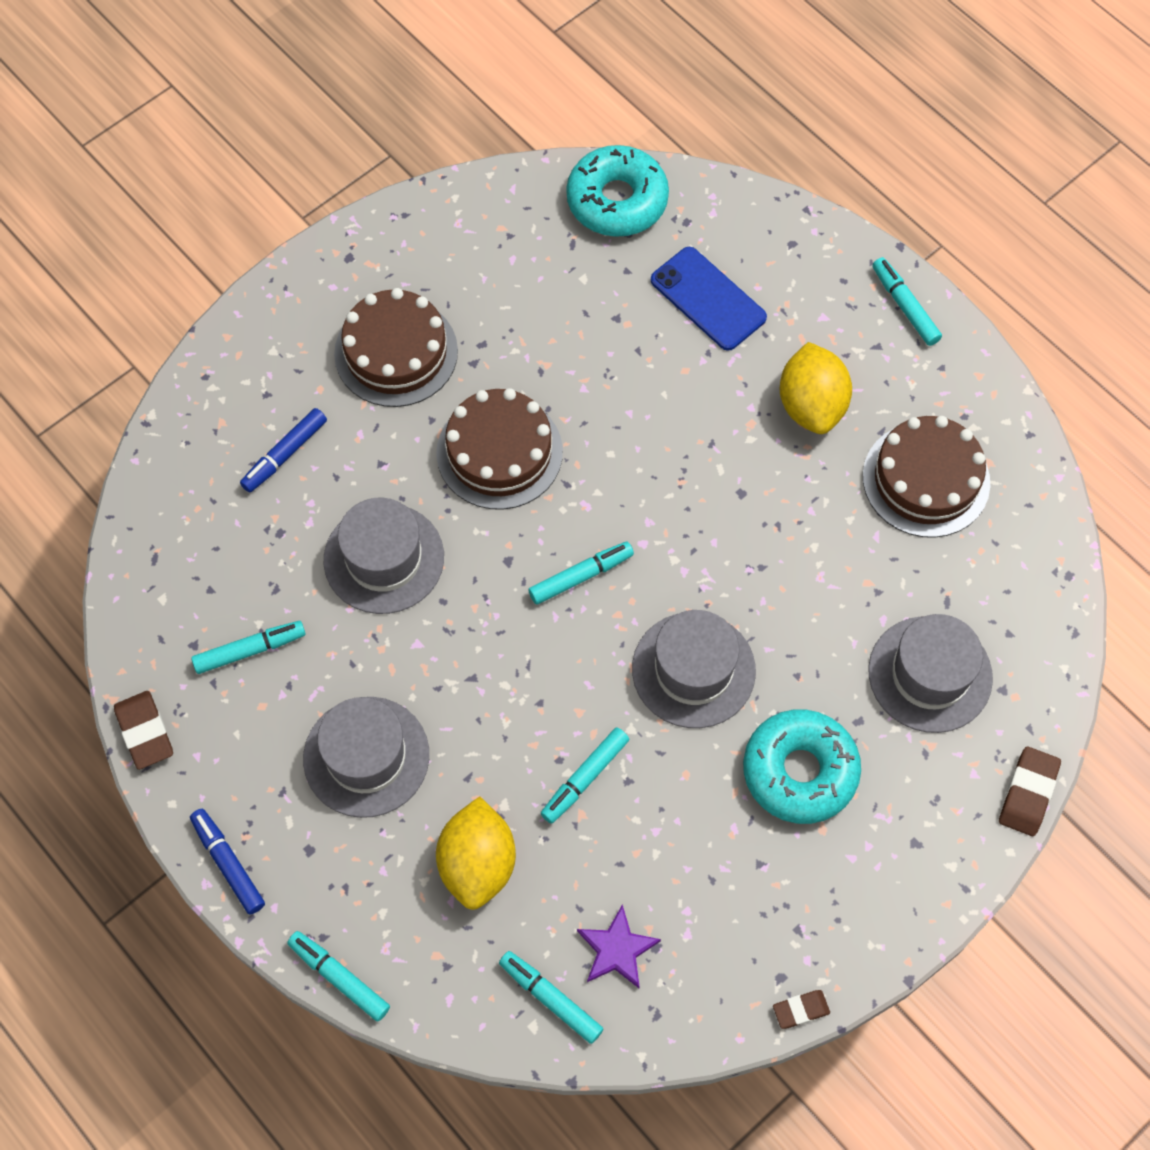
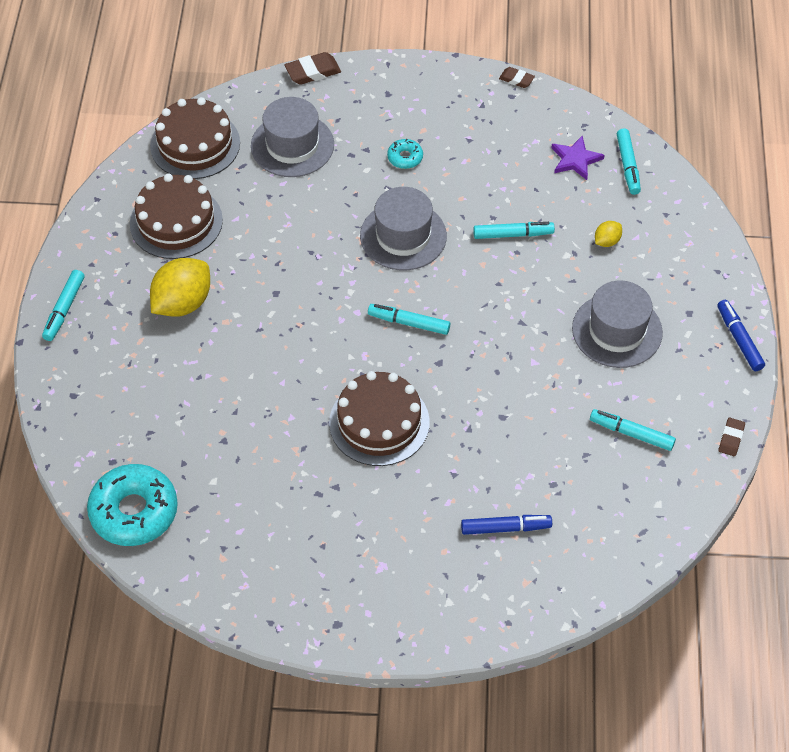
camera: 135 degrees left, 10 degrees down
(145, 732) = (731, 438): brown eraser -> brown eraser, size x0.63
(228, 863) = (739, 339): blue marker -> blue marker turned 150 degrees clockwise
(339, 977) = (725, 248): turquoise marker -> none
(384, 558) = (507, 420): grey hat -> none
(396, 352) = (374, 533): brown cake -> brown cake (195, 144)
(477, 864) = (607, 241): yellow lemon -> yellow lemon, size x0.47
(708, 299) = (160, 405): blue phone -> none
(799, 771) = (405, 157): turquoise donut -> turquoise donut, size x0.46

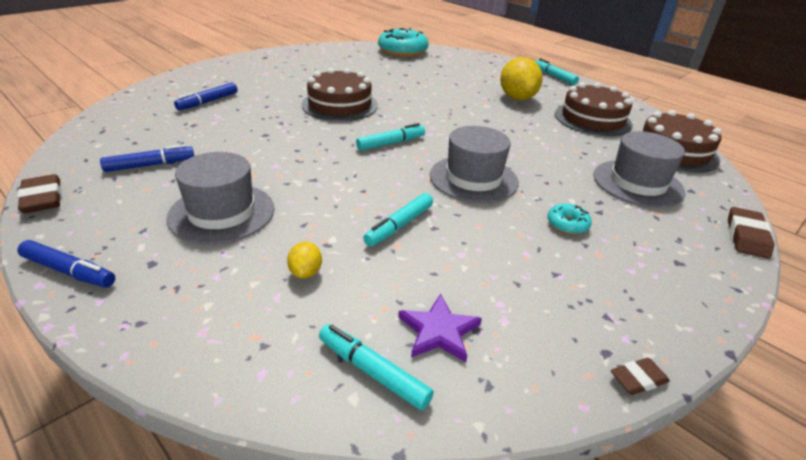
camera: 130 degrees right, 20 degrees down
(631, 433) = (150, 165): turquoise marker -> blue marker
(731, 438) = (43, 198): brown eraser -> brown eraser, size x1.59

